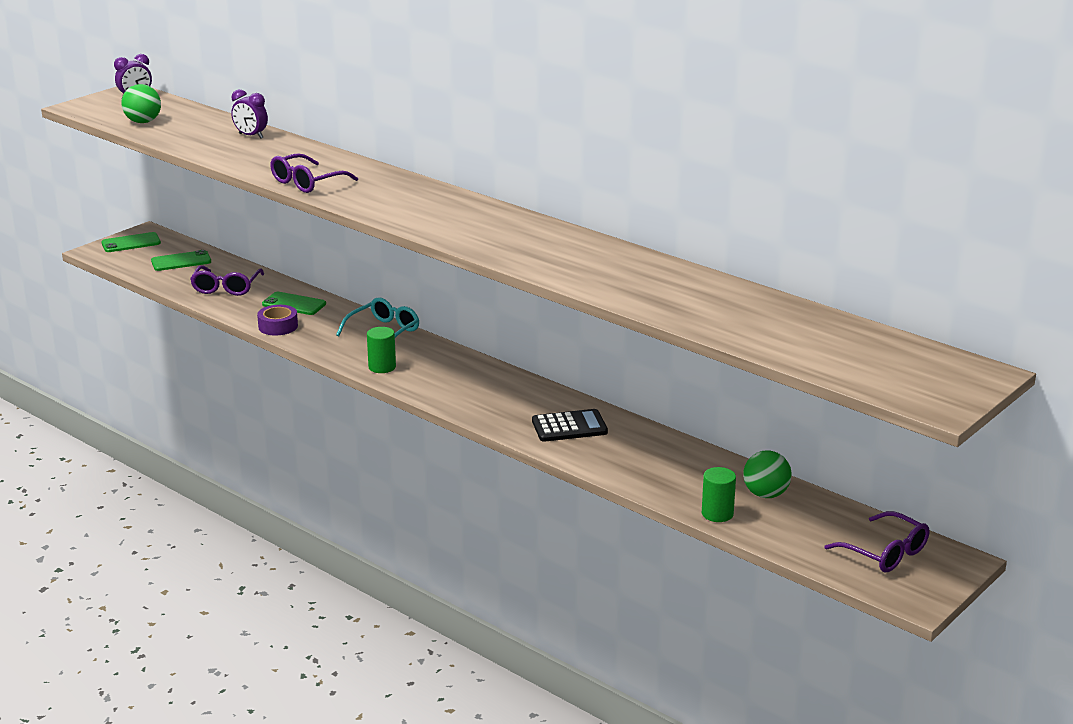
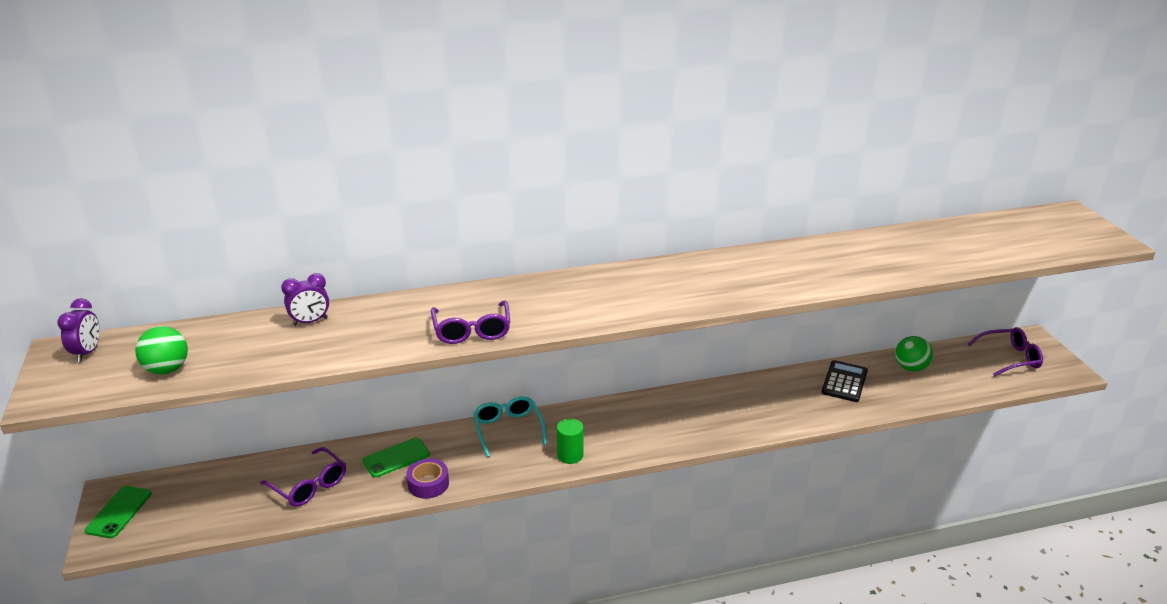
camera: 55 degrees left, 5 degrees up
(181, 261) = (212, 493): green phone -> none
(569, 427) = (754, 405): black calculator -> black calculator (844, 382)
(717, 514) = (924, 397): green cylinder -> none

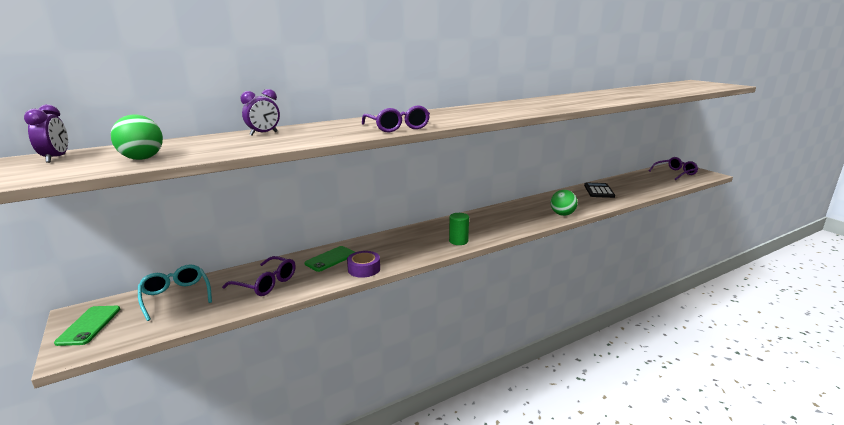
camera: 15 degrees left, 10 degrees down
(508, 429) = (406, 235): turquoise glasses -> turquoise glasses (176, 296)
(910, 368) = (628, 182): green ball -> green ball (562, 214)

